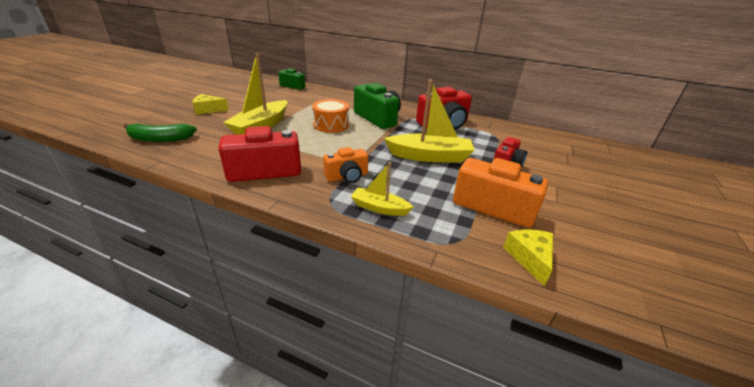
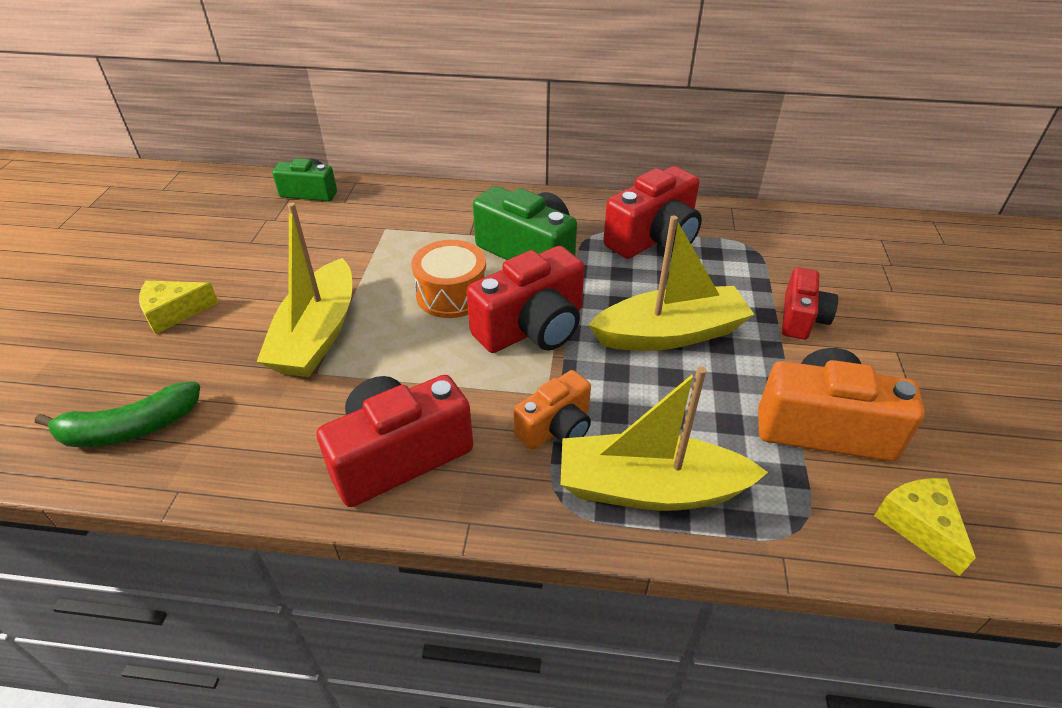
camera: 15 degrees left, 10 degrees up
(361, 142) = (532, 328): none -> red camera
(379, 208) = (650, 488): yellow boat -> yellow boat, size x1.79

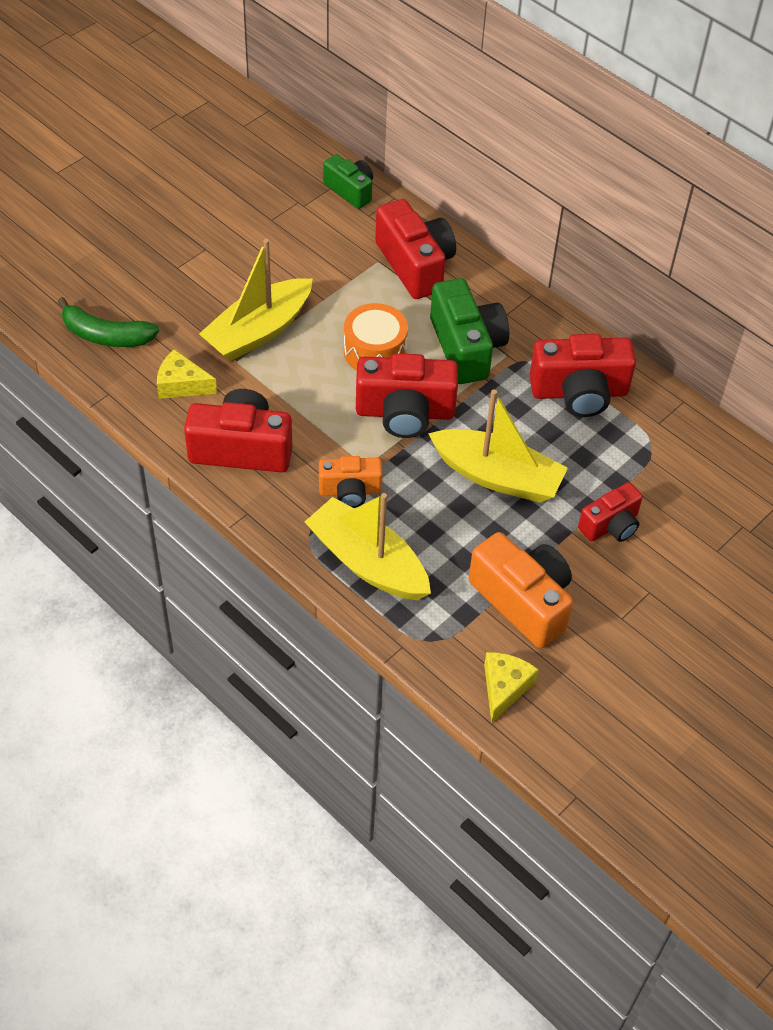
camera: 35 degrees right, 10 degrees up
(174, 312) = (181, 258): yellow cheese -> yellow cheese (182, 384)
(421, 217) = (415, 265): none -> red camera

